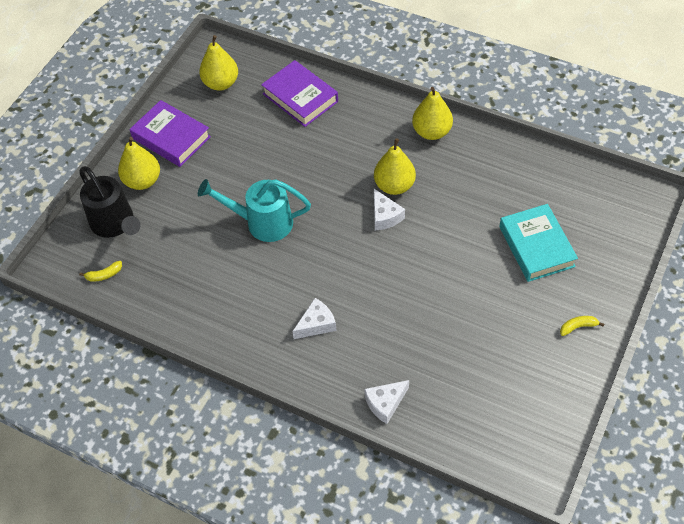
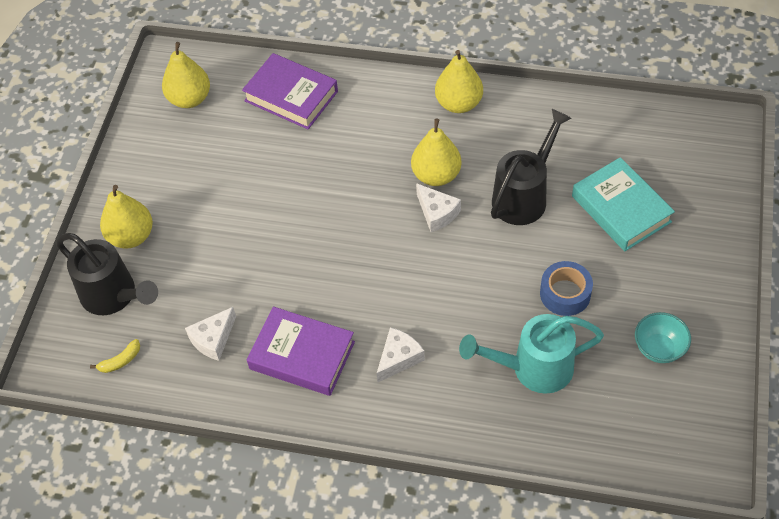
camera: 15 degrees left, 0 degrees up
(171, 138) = (150, 176): purple book -> purple book (302, 355)
(262, 222) = (294, 253): turquoise watering can -> turquoise watering can (533, 368)
(385, 403) = (510, 431): white cheese -> white cheese (213, 339)
(460, 218) = (524, 196): none -> black watering can
(467, 304) = (565, 294): none -> blue tape
(529, 367) = (659, 348): none -> turquoise bowl
(578, 327) = (697, 289): yellow banana -> none

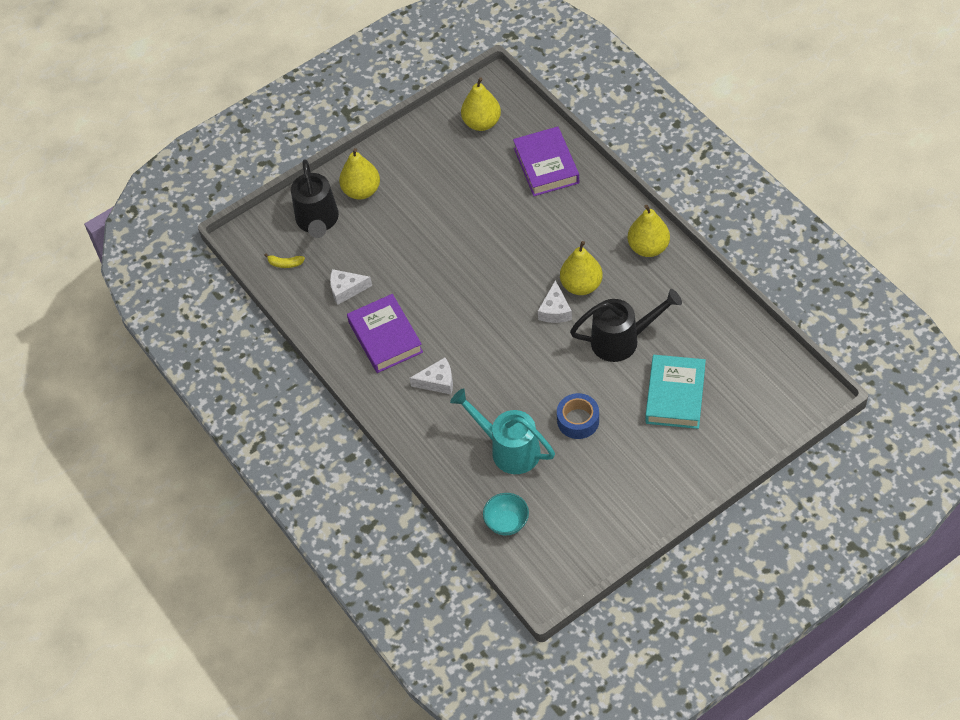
camera: 45 degrees right, 0 degrees up
(659, 348) = (597, 497): turquoise bowl -> turquoise bowl (507, 523)

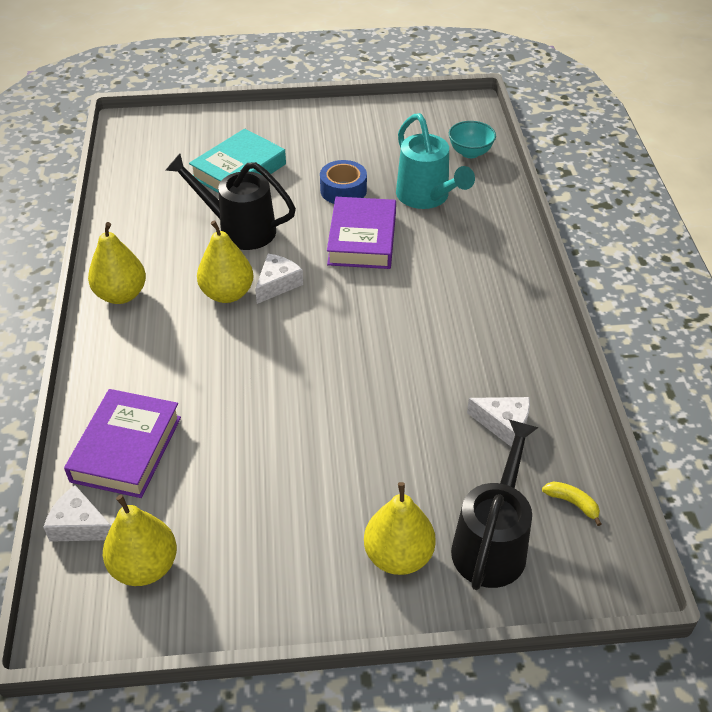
camera: 155 degrees left, 10 degrees down
(385, 337) = (487, 346): purple book -> purple book (362, 239)
(437, 382) = (456, 278): white cheese -> white cheese (80, 525)

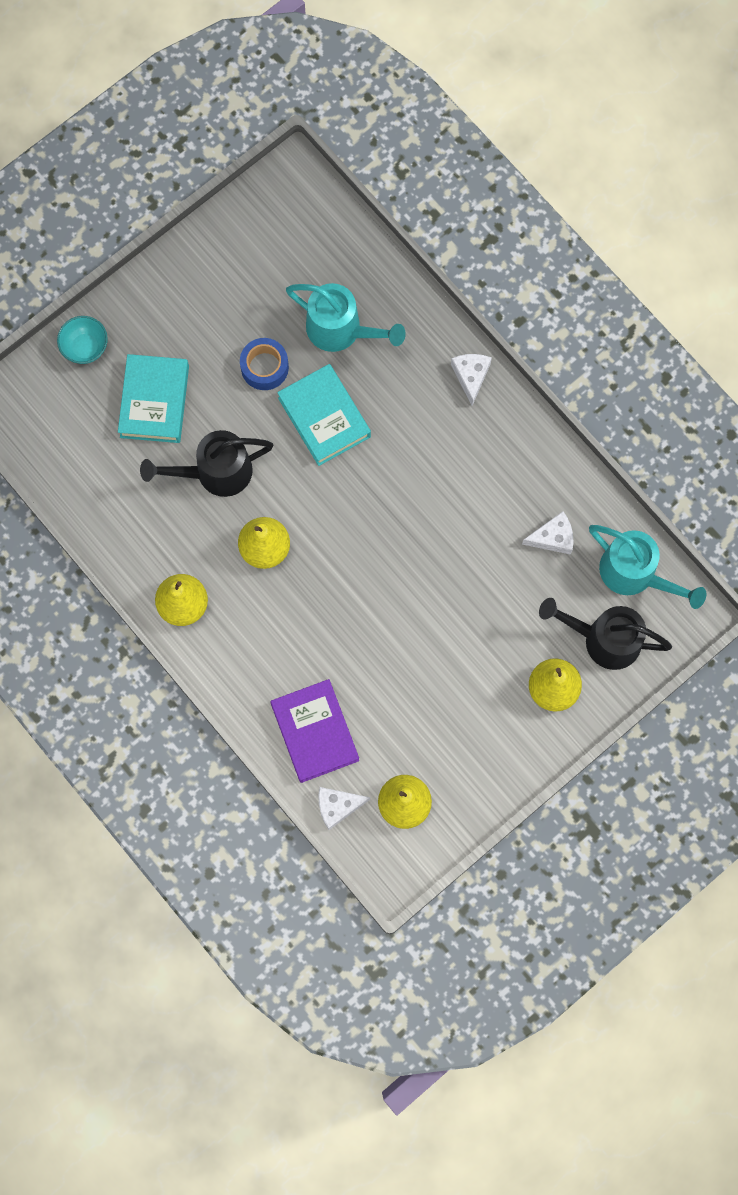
camera: 35 degrees left, 30 degrees up
(277, 284) = (295, 512): white cheese -> white cheese (471, 376)
(362, 239) = (324, 417): purple book -> turquoise book
(470, 152) = (338, 244): turquoise bowl -> turquoise bowl (85, 347)
(492, 542) = (603, 639): black watering can -> black watering can turned 60 degrees counterclockwise
(572, 503) = (635, 574): yellow banana -> turquoise watering can

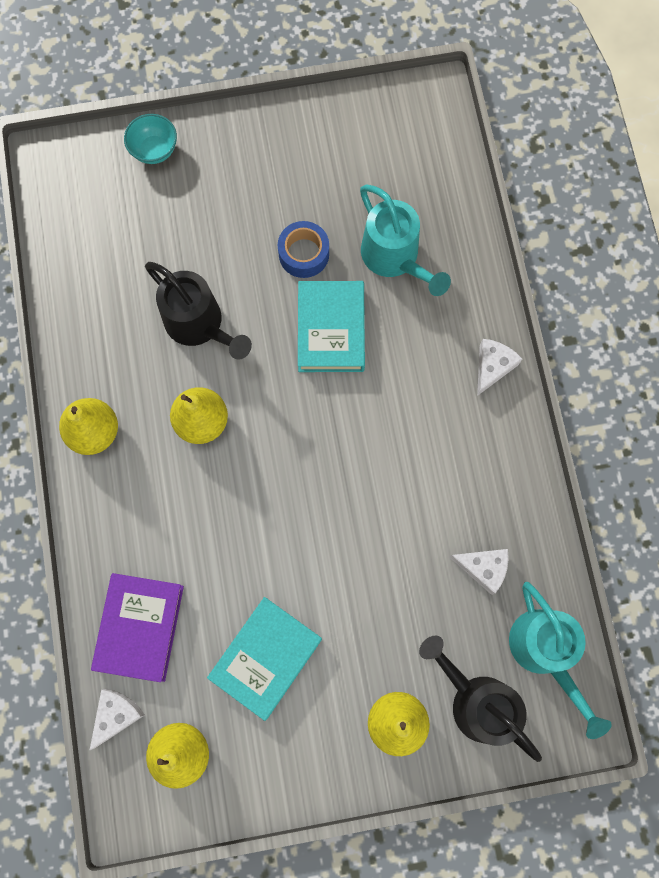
camera: 30 degrees right, 0 degrees up
(154, 401) = (185, 231): turquoise book -> turquoise book (266, 657)
(215, 472) = (199, 325): black watering can -> black watering can turned 150 degrees counterclockwise
(337, 806) = (116, 715): white cheese -> white cheese turned 105 degrees clockwise

